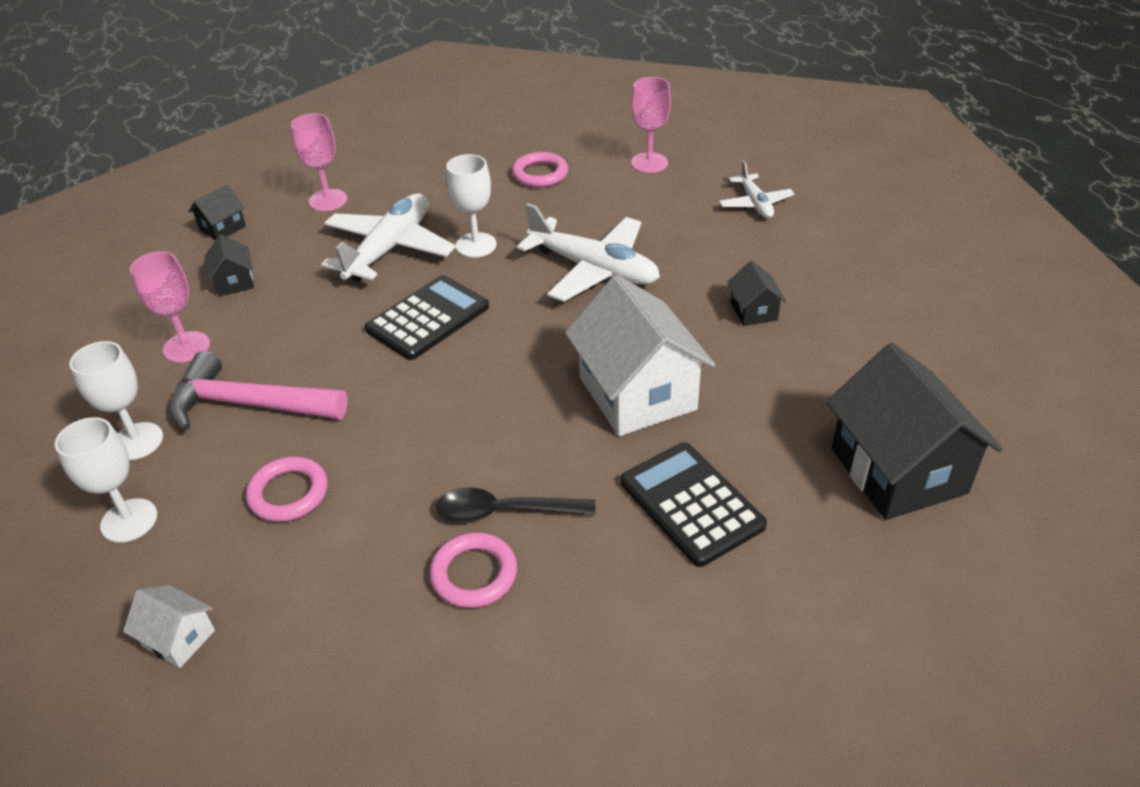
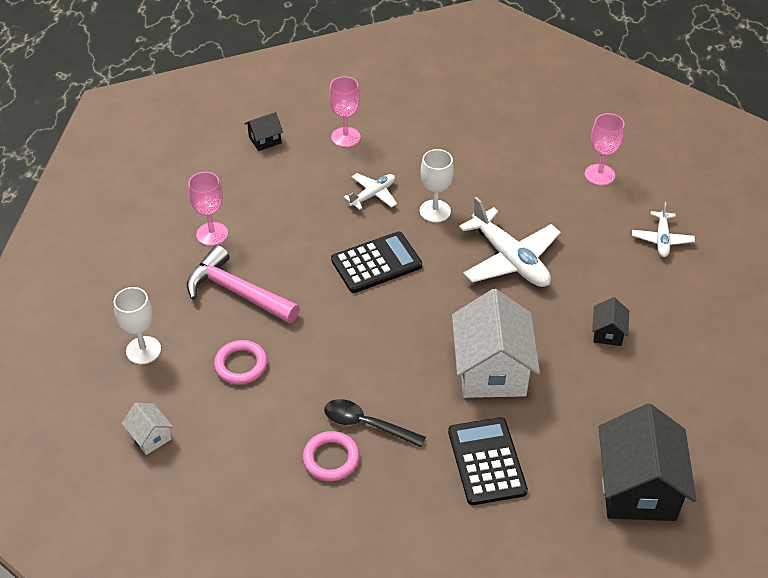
camera: 20 degrees right, 5 degrees up
(137, 441) = (162, 296): white goblet -> none
(234, 282) = (258, 190): black house -> none
(389, 249) = (373, 195): white plane -> white plane, size x0.55
(540, 174) = (510, 160): pink ring -> none

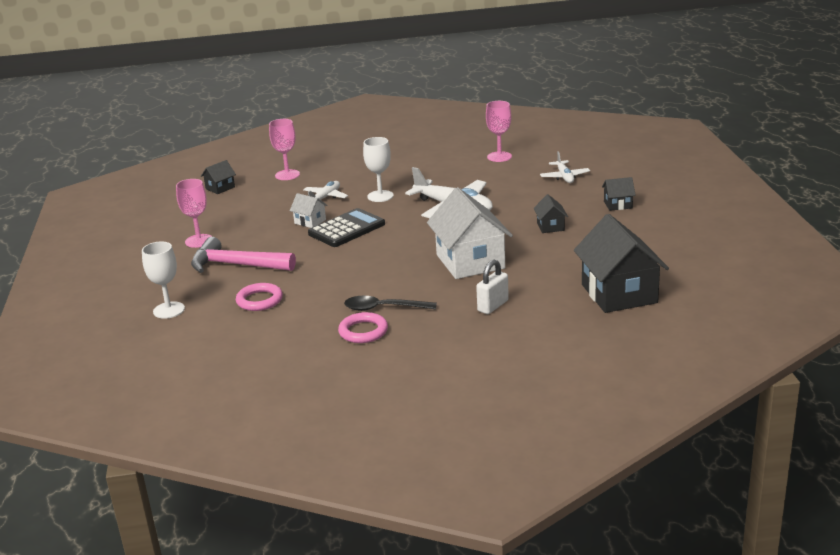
camera: 15 degrees left, 20 degrees down
(150, 436) = (198, 353): white house -> white house (310, 221)
(487, 461) = (493, 306): black calculator -> white padlock
(704, 315) = (618, 205): none -> black house

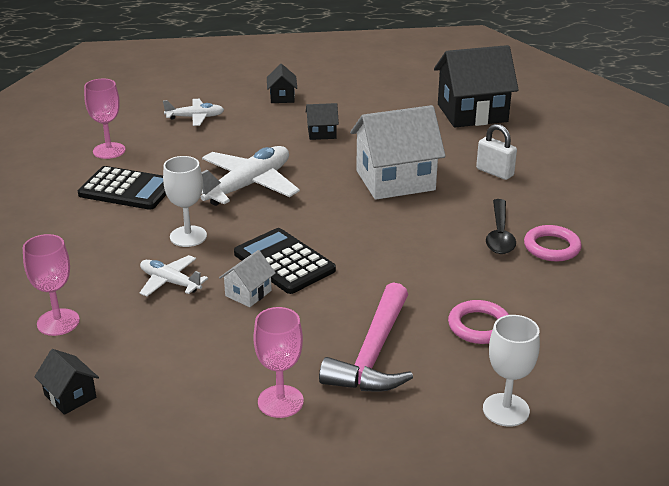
camera: 90 degrees left, 5 degrees up
(442, 170) = (127, 189): none -> black calculator

